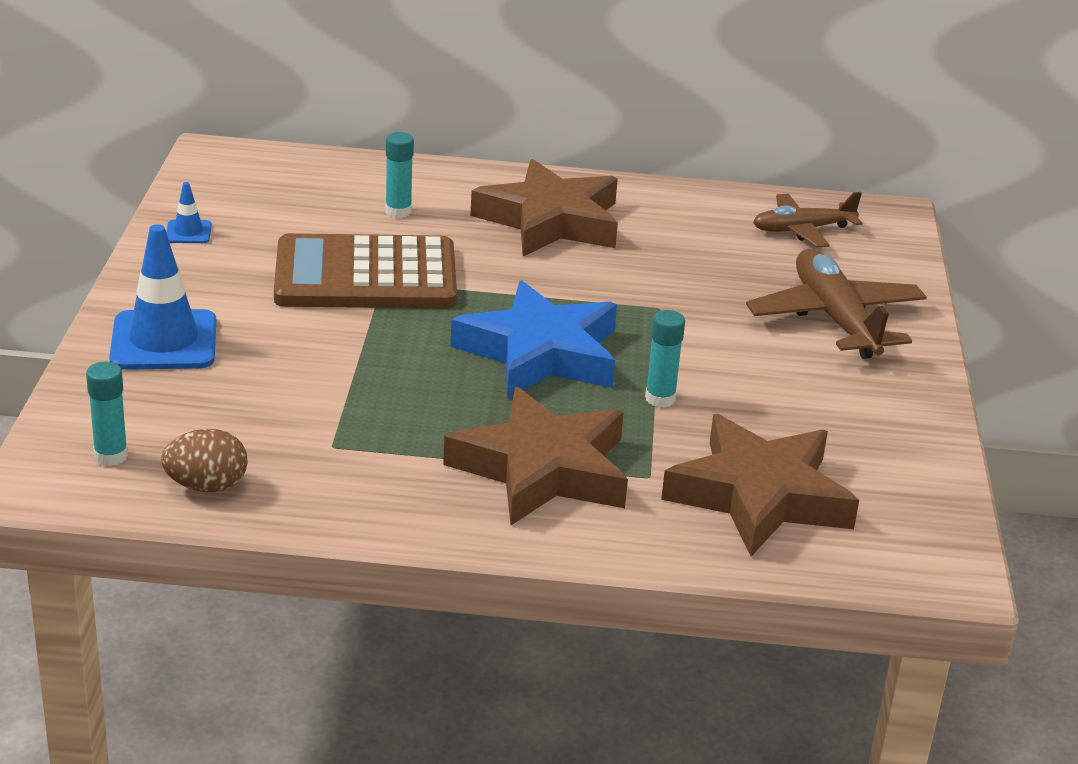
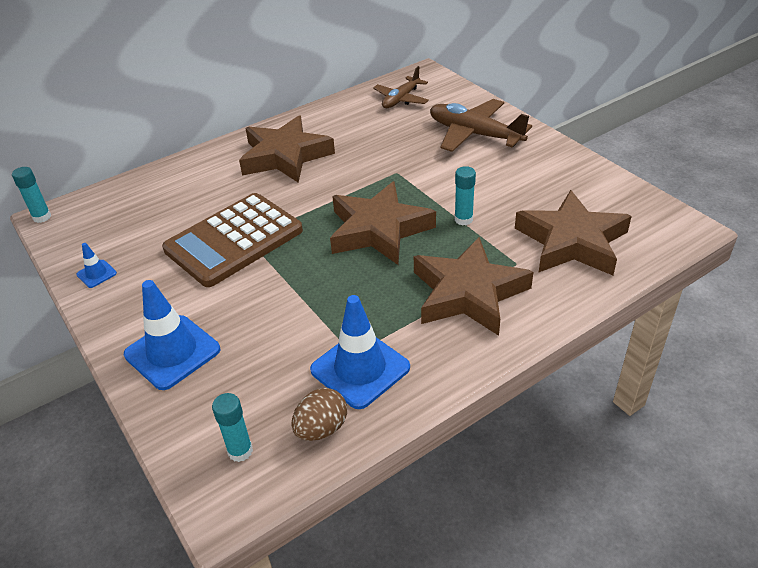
camera: 35 degrees left, 10 degrees up
(318, 463) = (360, 369): none -> blue traffic cone
(398, 211) = (201, 194): turquoise glue stick -> turquoise glue stick (42, 217)
(540, 353) = (378, 230): blue star -> brown star

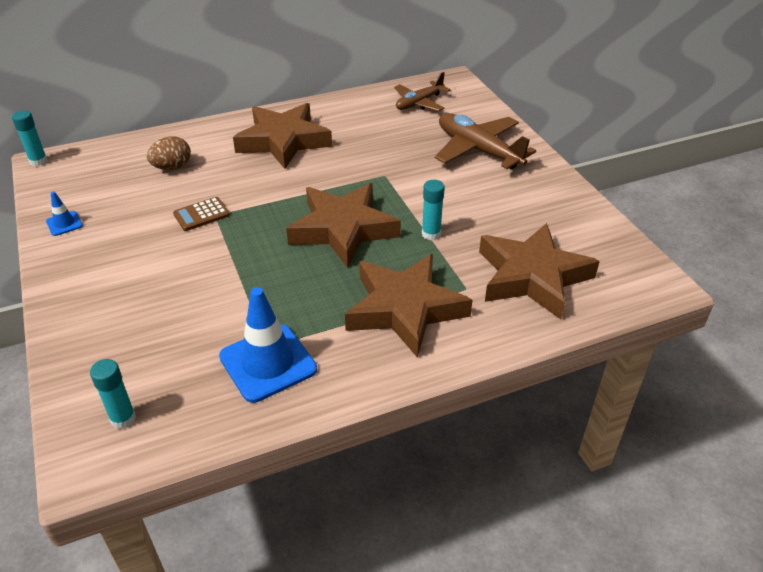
camera: 10 degrees right, 0 degrees up
(172, 352) = (101, 311): blue traffic cone -> none
(234, 240) = (201, 214): brown calculator -> brown calculator, size x0.41
(321, 429) = (207, 414): brown egg -> brown egg (172, 167)

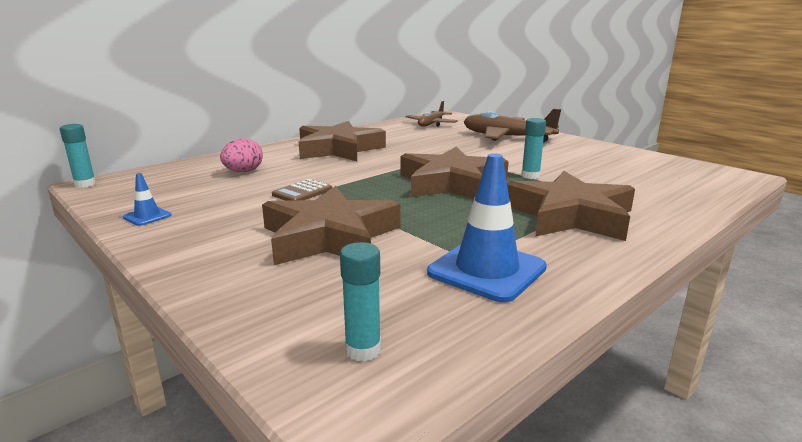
camera: 20 degrees left, 20 degrees down
(172, 167) = (243, 172): brown egg -> pink egg
(532, 277) = (643, 185): brown star -> brown star (330, 237)

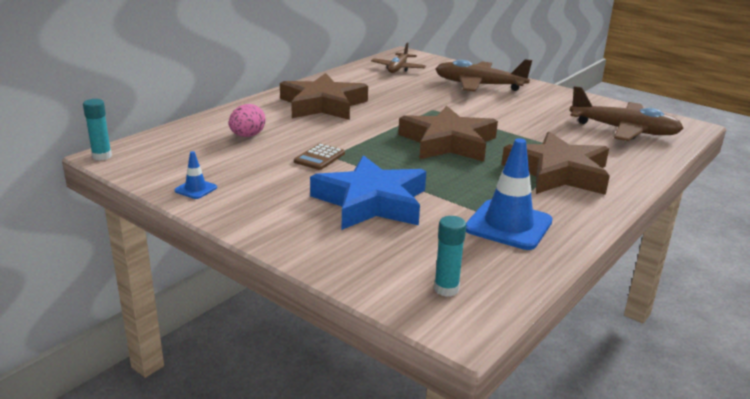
camera: 10 degrees left, 5 degrees up
(330, 237) = (371, 202): brown star -> blue star
(530, 176) = (514, 132): turquoise glue stick -> none
(660, 178) = (624, 130): none -> brown plane

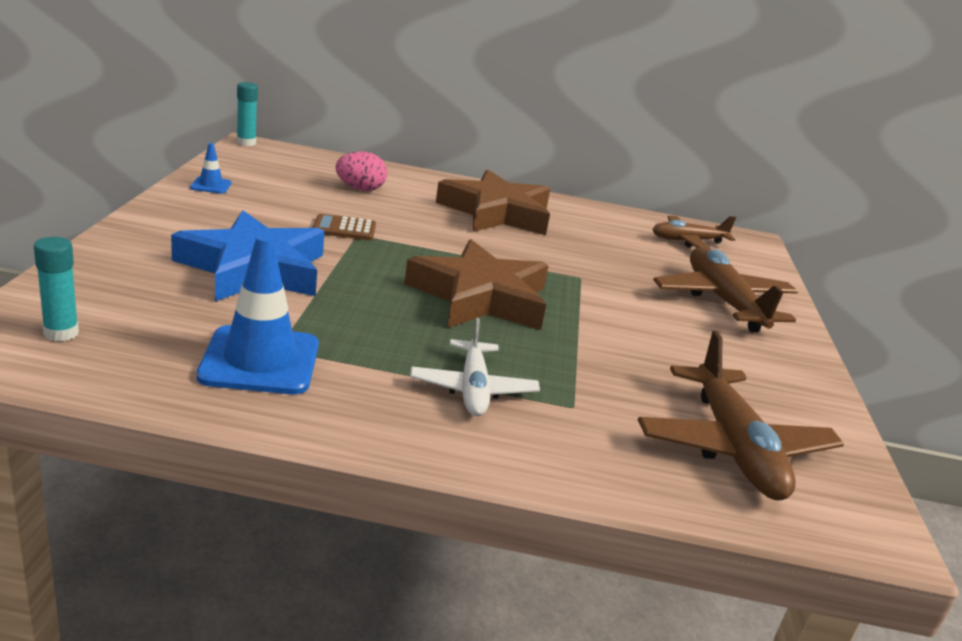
camera: 55 degrees right, 0 degrees up
(558, 173) = (473, 389): brown star -> white plane

